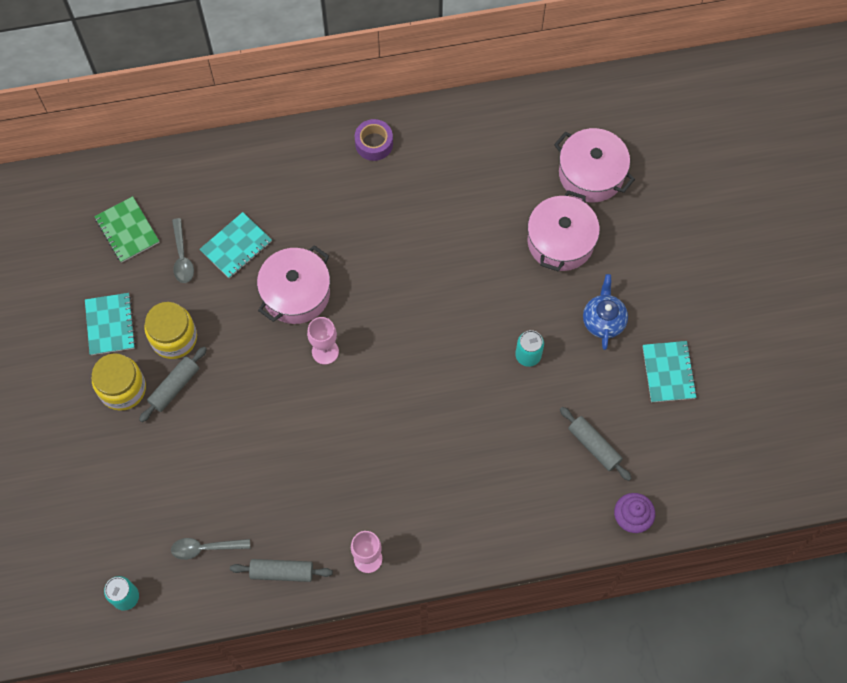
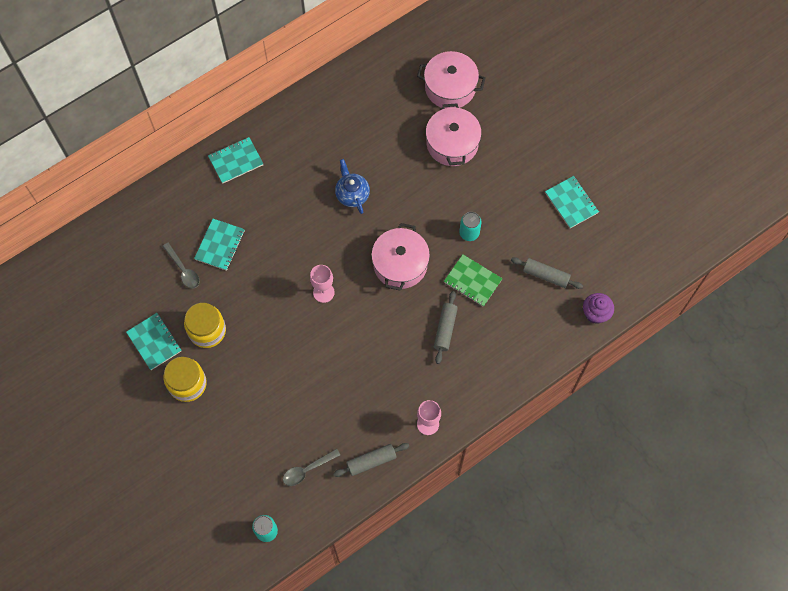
camera: 25 degrees left, 0 degrees up
(127, 230) = (132, 268): green notebook -> green notebook (472, 281)
(174, 387) = (225, 365): grey rolling pin -> grey rolling pin (445, 329)
(296, 293) = (281, 260): pink pot -> pink pot (400, 264)
(301, 157) = (236, 161): none -> turquoise notebook
(374, 143) = (284, 129): purple tape -> none
(603, 320) = (509, 186): blue teapot -> blue teapot (352, 194)

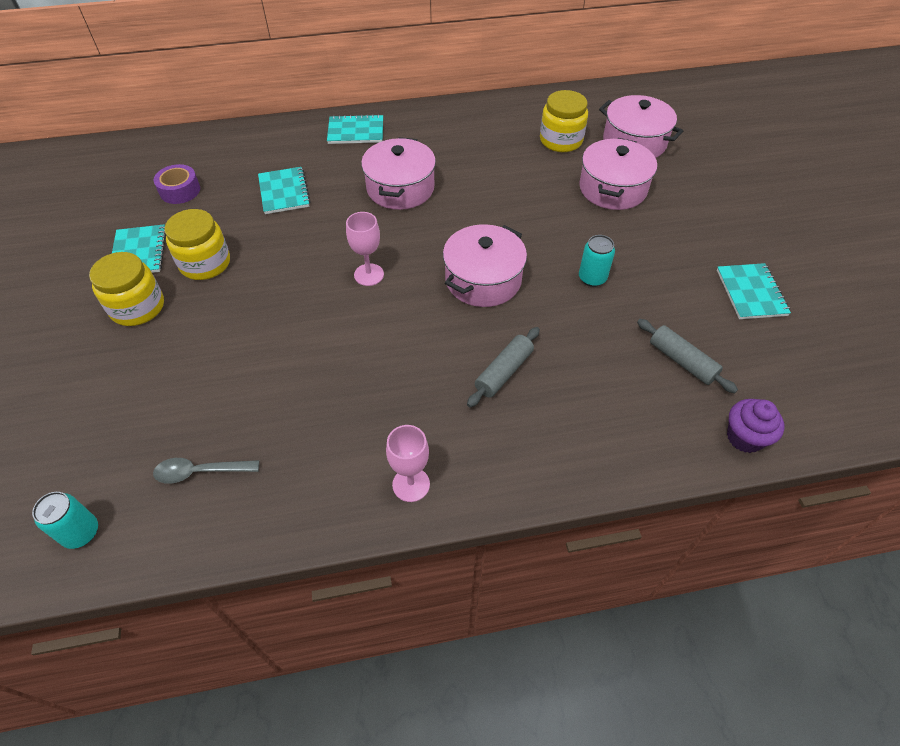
camera: 25 degrees right, 15 degrees down
(141, 276) = (180, 190): none -> purple tape
(183, 270) = (227, 200): grey spoon -> none
(220, 245) = (284, 192): turquoise notebook -> turquoise notebook turned 60 degrees counterclockwise
(302, 206) = (400, 188): none -> pink pot
(352, 194) = (465, 196): blue teapot -> none
(371, 461) = (296, 501): grey rolling pin -> none
(396, 108) = (561, 140): none -> yellow jar
(472, 281) = (571, 331): green notebook -> none

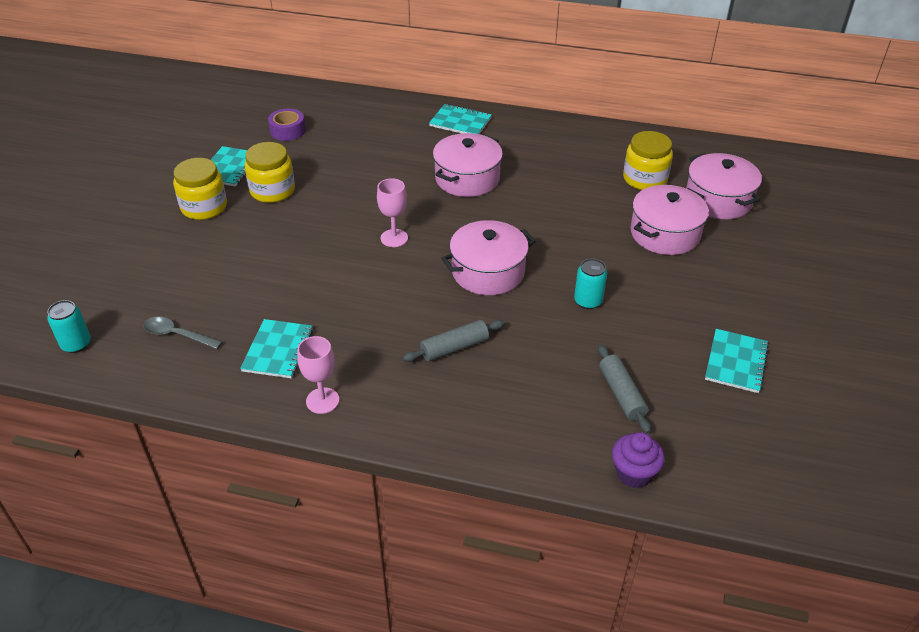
camera: 25 degrees right, 10 degrees down
(284, 192) = (368, 154): turquoise notebook -> turquoise notebook (278, 350)

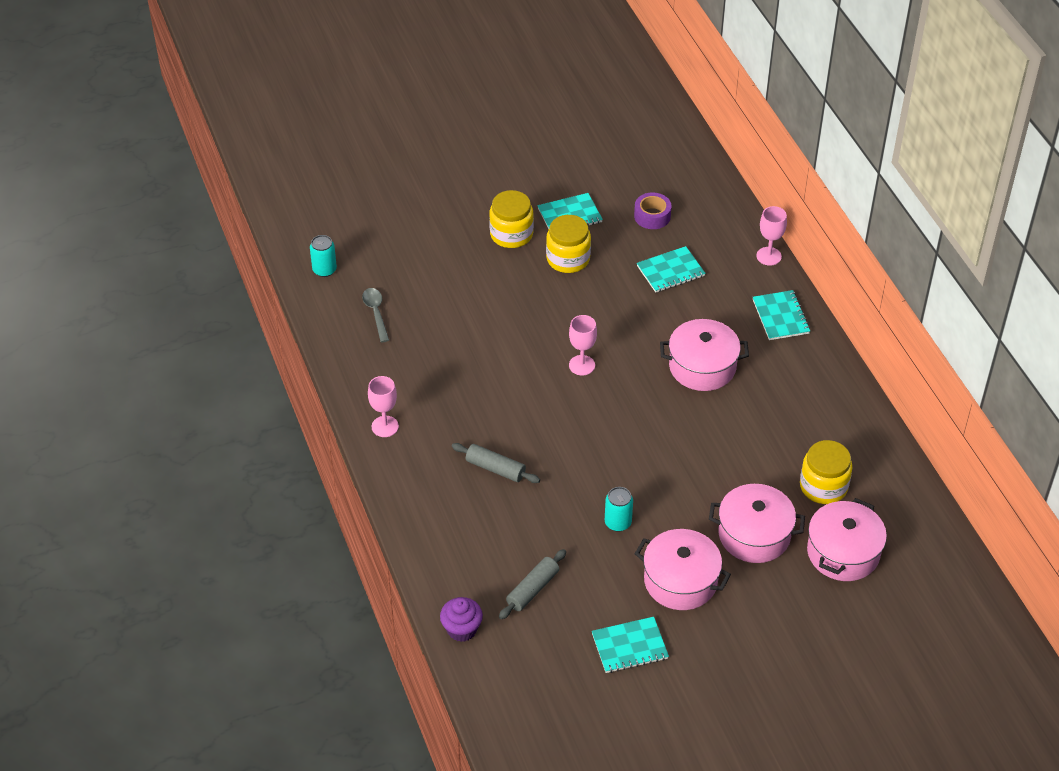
camera: 55 degrees right, 5 degrees up
(278, 350) = (408, 374): turquoise notebook -> turquoise notebook (670, 271)
(397, 101) = (768, 256): none -> pink goblet
(488, 272) = (595, 444): pink pot -> pink pot (680, 581)

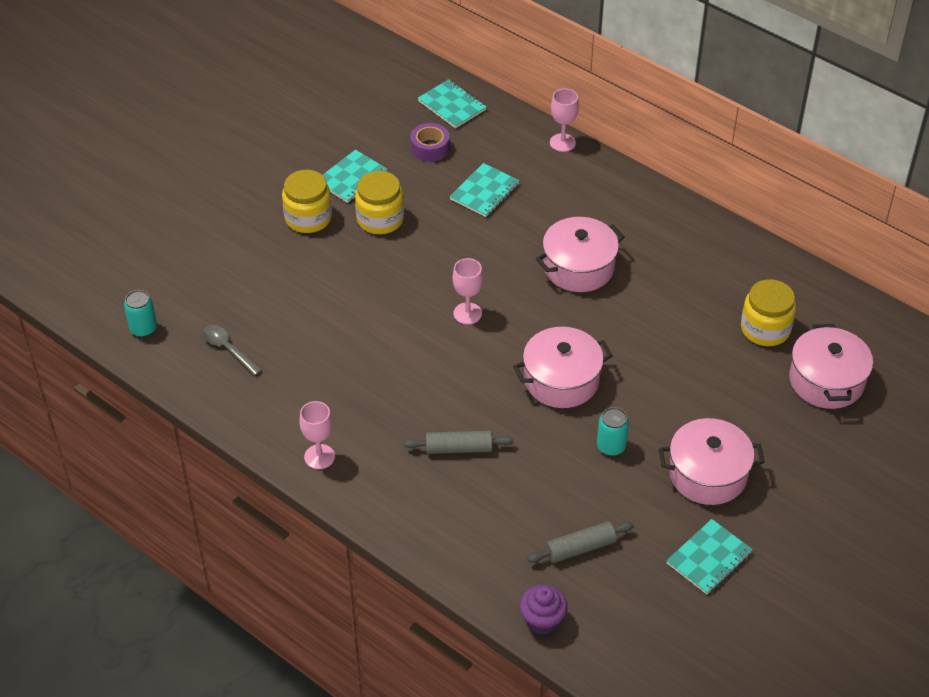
camera: 30 degrees left, 0 degrees up
(532, 589) = (580, 548): grey rolling pin -> grey rolling pin turned 60 degrees clockwise
(754, 535) = (739, 400): pink pot -> pink pot (561, 380)
(780, 317) = (614, 193): turquoise notebook -> turquoise notebook (452, 105)

